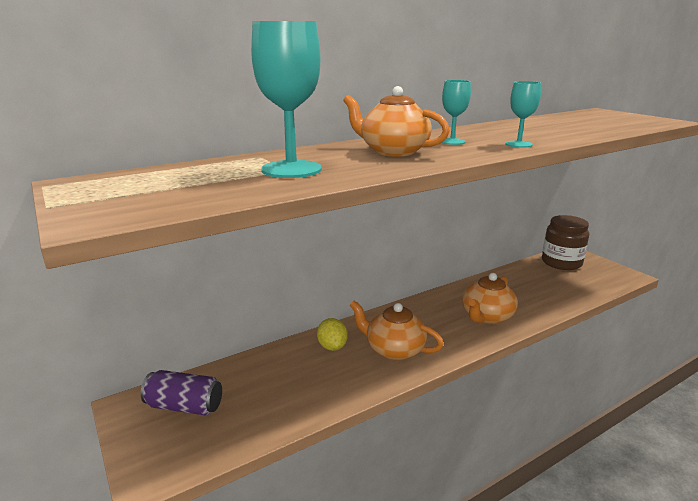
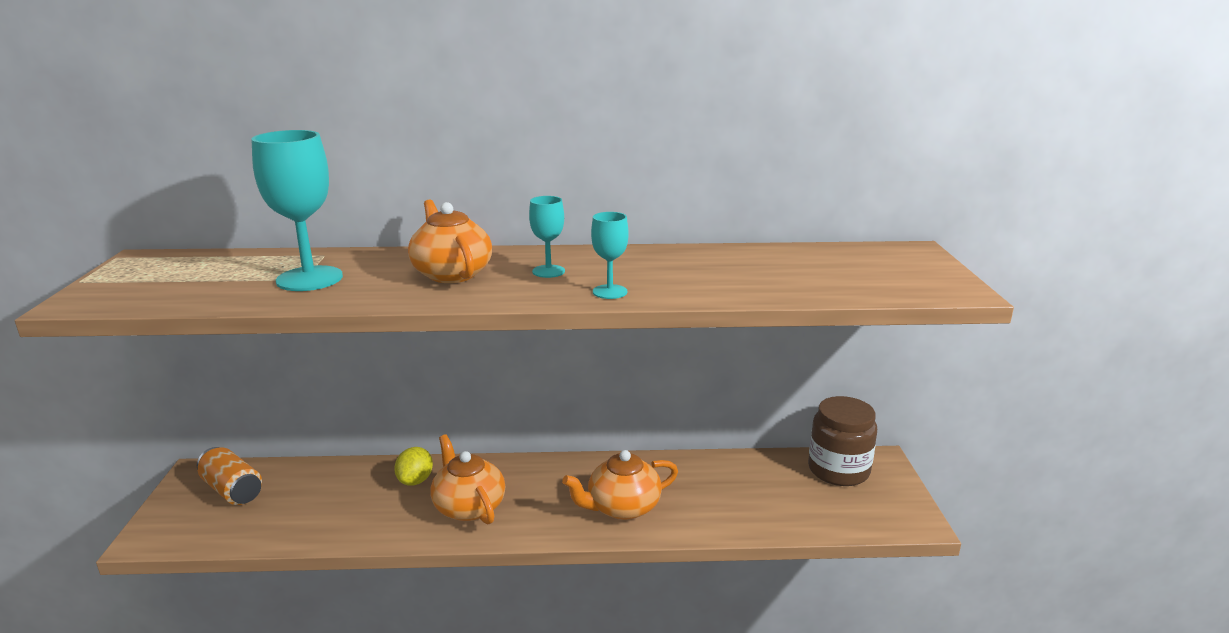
camera: 30 degrees right, 0 degrees up
(184, 406) = (232, 490): purple can -> orange can

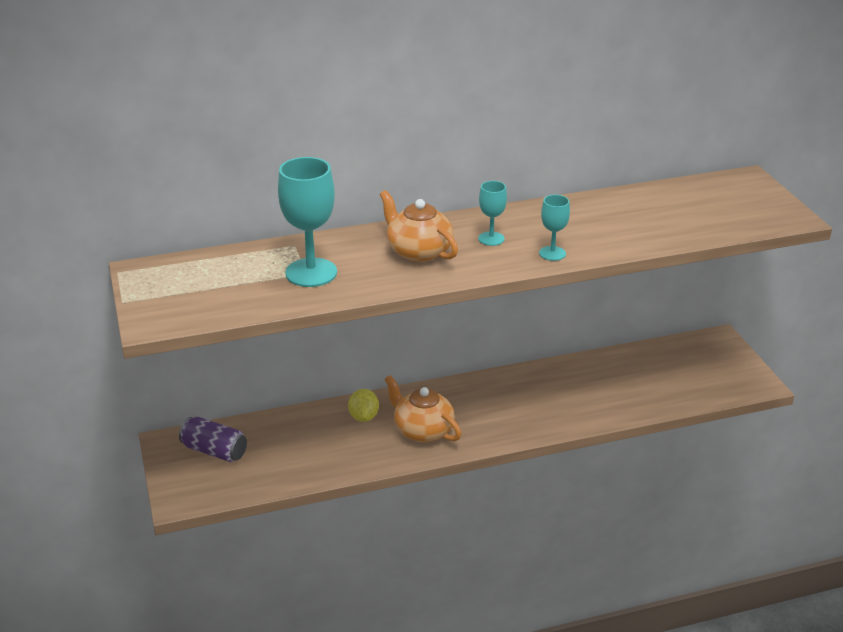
camera: 15 degrees left, 10 degrees up
(232, 490) = (214, 451): orange can -> purple can
(622, 507) = (542, 410): orange teapot -> none
(838, 470) = (691, 352): brown jar -> none

